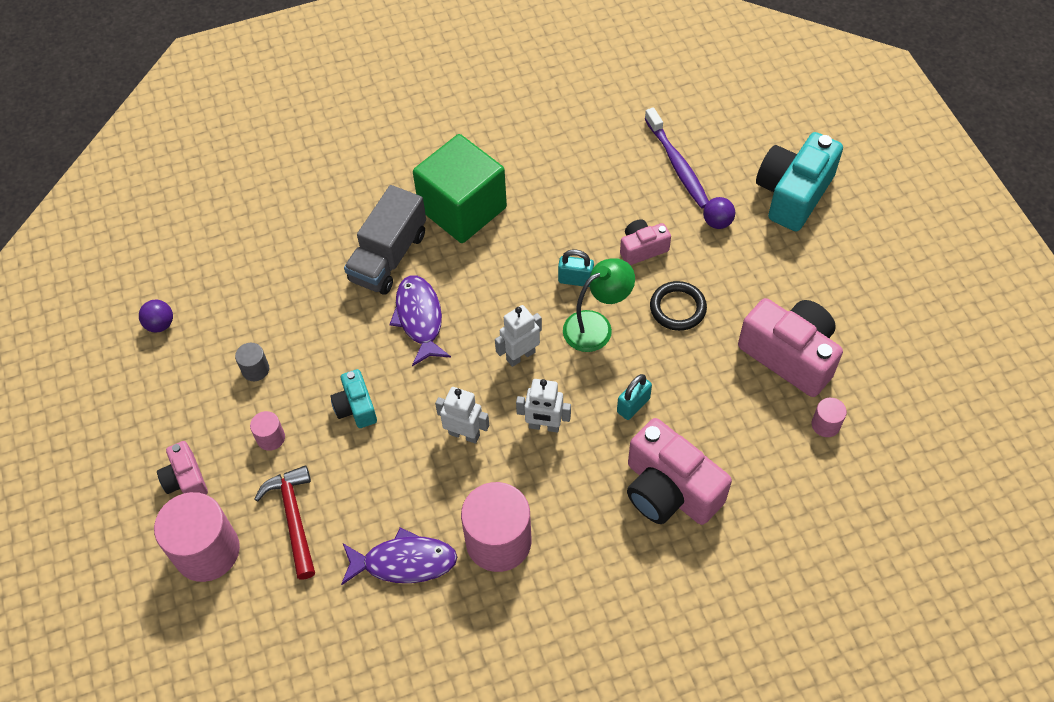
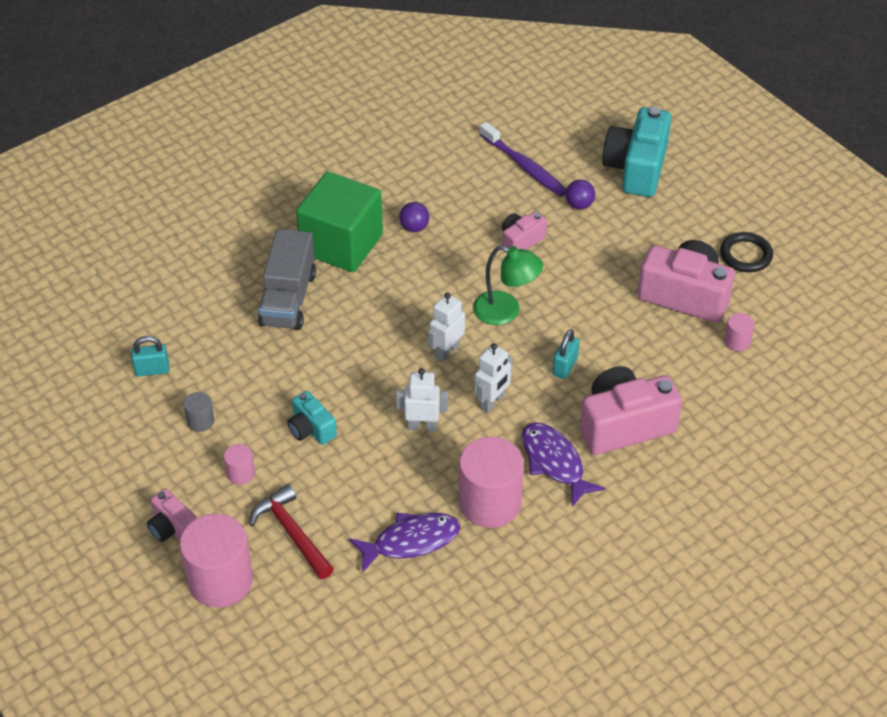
camera: 20 degrees left, 10 degrees down
(160, 324) = (88, 406): purple ball -> purple ball (414, 227)
(419, 318) = (340, 343): purple fish -> purple fish (554, 462)
(544, 426) = (492, 402): white robot -> white robot turned 45 degrees counterclockwise
(575, 280) = (471, 279): turquoise padlock -> turquoise padlock (152, 370)
(596, 326) = (506, 311): green lamp -> green lamp turned 75 degrees clockwise
(669, 490) = (624, 425): pink camera -> pink camera turned 135 degrees clockwise
(677, 308) = (572, 281): black ring -> black ring (746, 255)

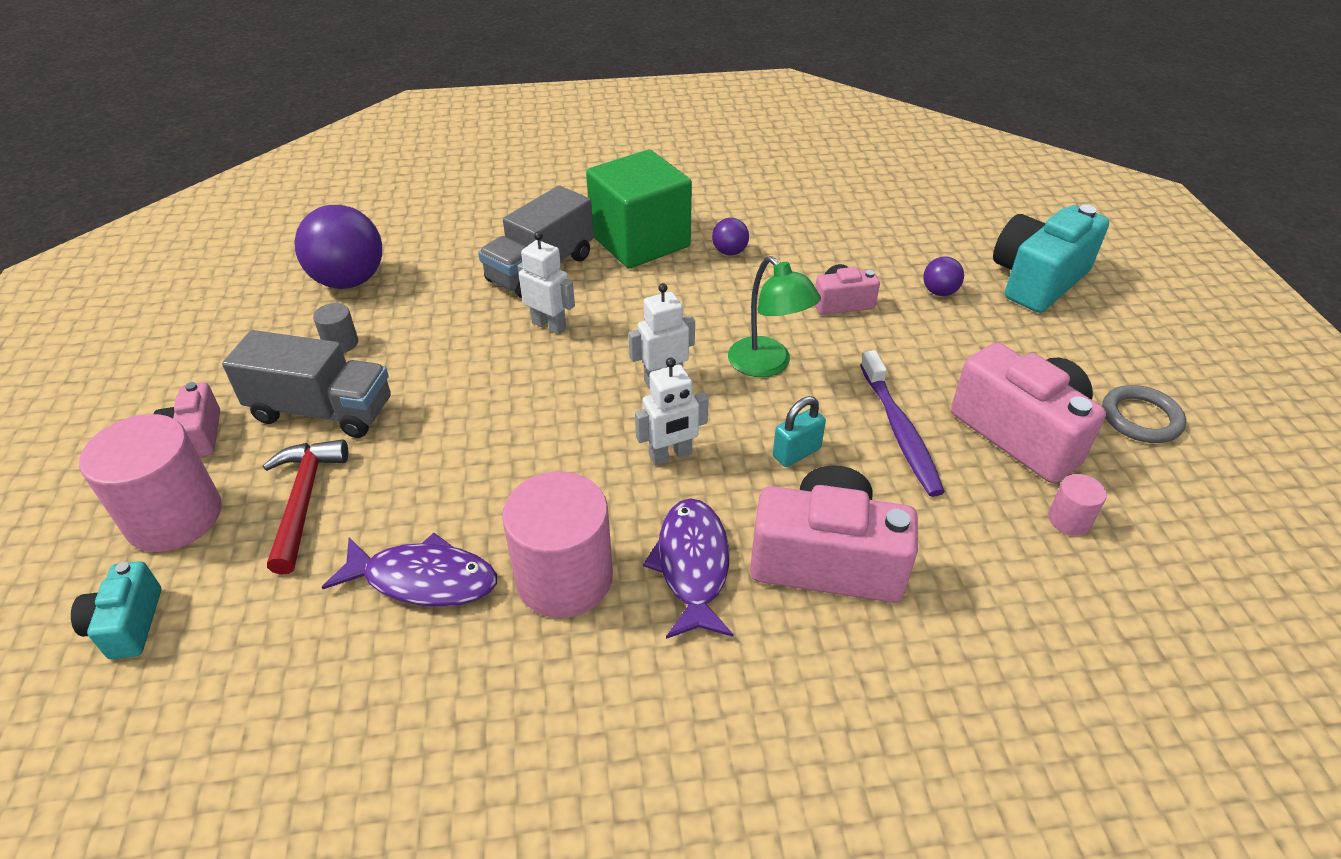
camera: 30 degrees right, 5 degrees down
(152, 370) = (349, 281): turquoise padlock -> purple ball
(240, 473) = (322, 411): pink cylinder -> grey truck
(311, 429) = (440, 397): turquoise camera -> turquoise camera (127, 624)
(422, 426) = (563, 447): white robot -> white robot (549, 325)
(524, 166) = (898, 238): purple toothbrush -> purple toothbrush (900, 431)
(746, 255) = (1140, 418): black ring -> grey ring

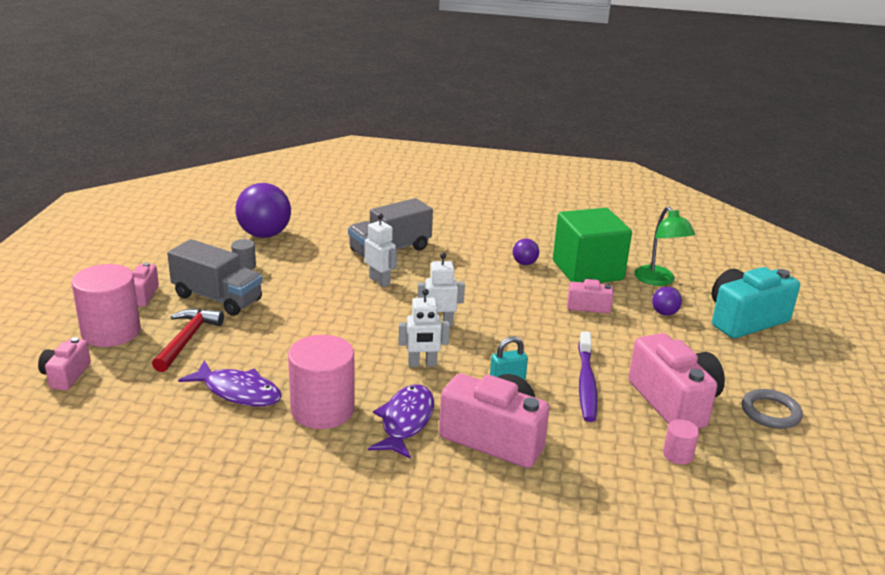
camera: 15 degrees right, 15 degrees down
(127, 624) = (66, 375): turquoise camera -> pink camera
(640, 241) = (465, 246): green cube -> green cube (587, 270)
(767, 365) = (515, 330): green lamp -> green lamp (658, 280)

